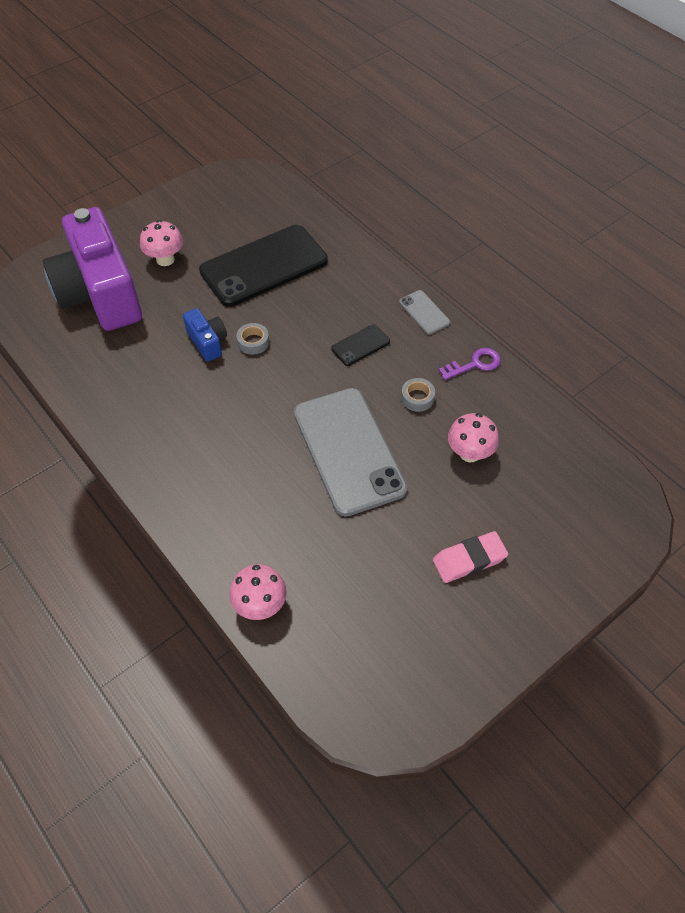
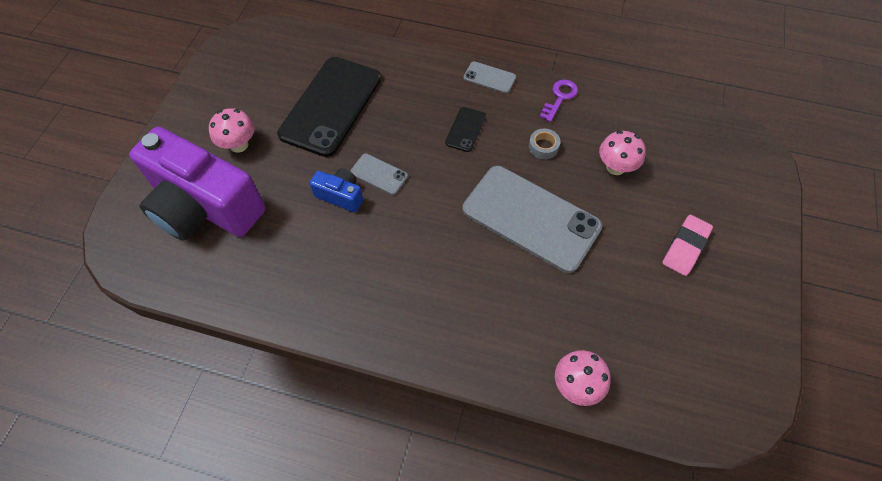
camera: 35 degrees left, 5 degrees up
(253, 342) = (379, 174): grey tape -> grey phone

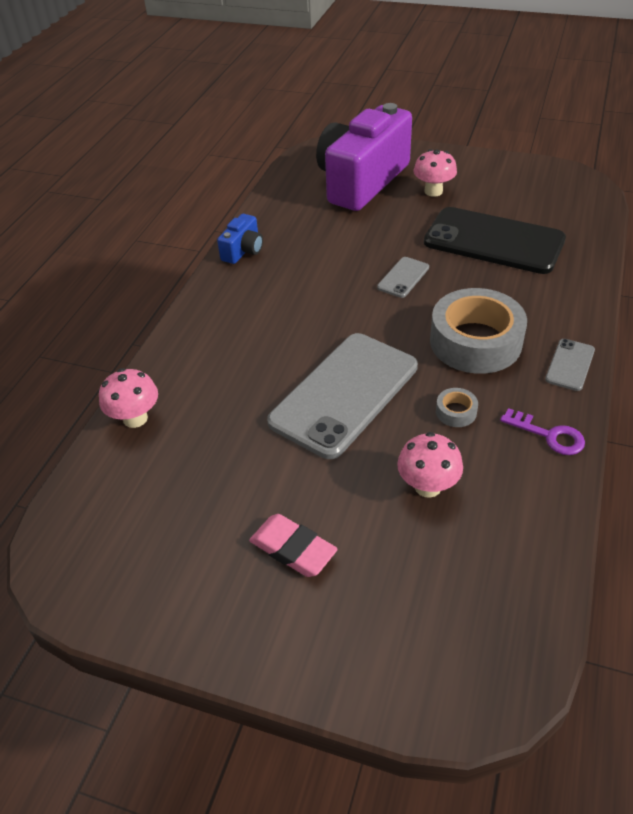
camera: 95 degrees right, 15 degrees down
(340, 195) = (375, 254): blue camera -> blue camera (243, 250)
(465, 129) = (475, 342): black phone -> grey tape

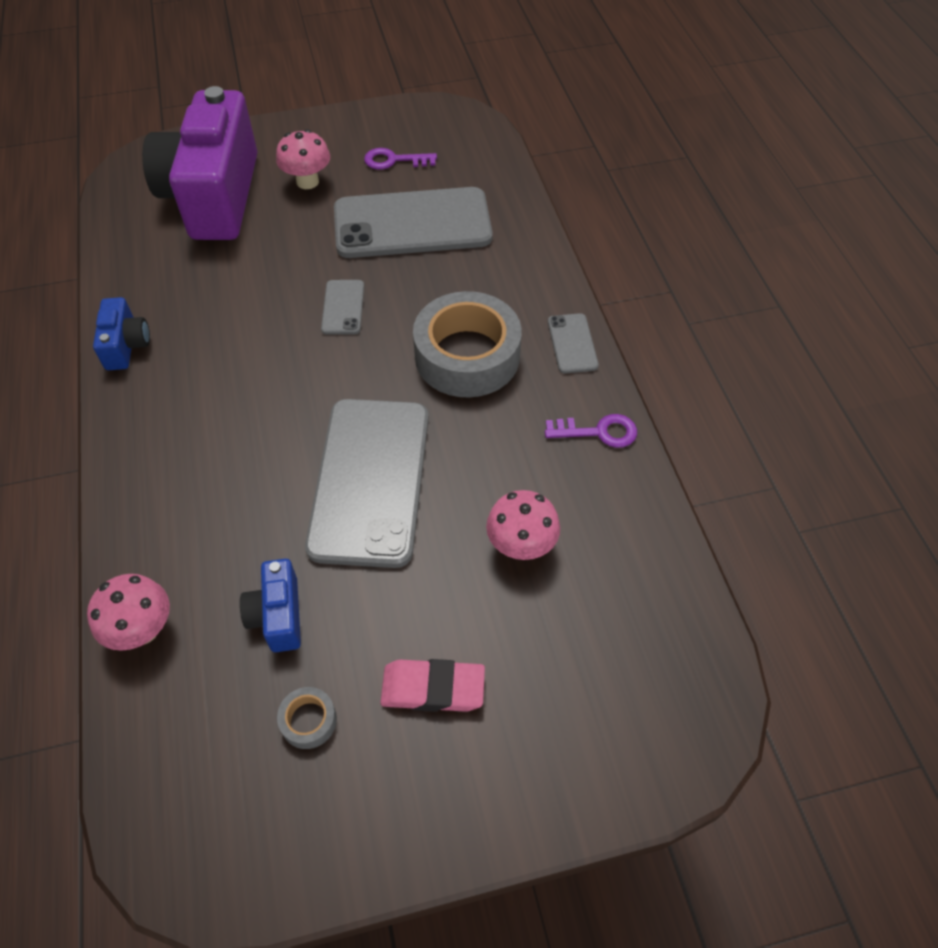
camera: 35 degrees left, 10 degrees up
(222, 450) = (278, 615): none -> blue camera
(456, 412) = (497, 447): grey tape -> grey tape (308, 720)
(493, 241) = (412, 224): black phone -> grey phone
(508, 196) = (394, 160): none -> purple key

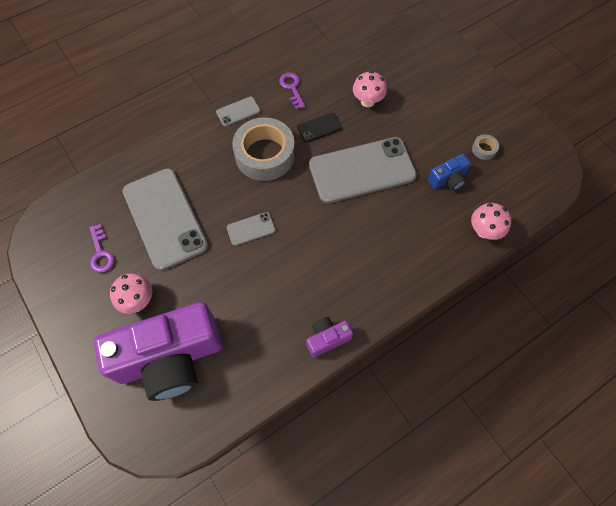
camera: 110 degrees left, 10 degrees up
(126, 345) = (327, 338): blue camera -> purple camera
(433, 688) = (447, 112): pink eraser -> none
(490, 446) = (319, 128): none -> black phone

